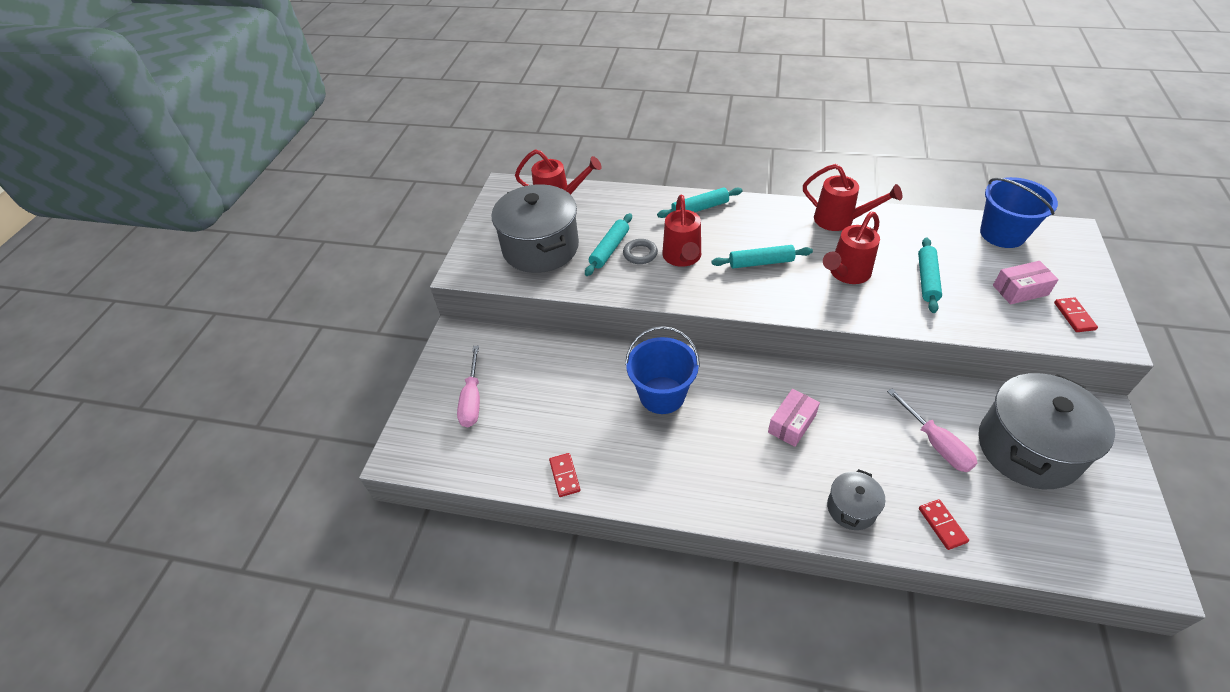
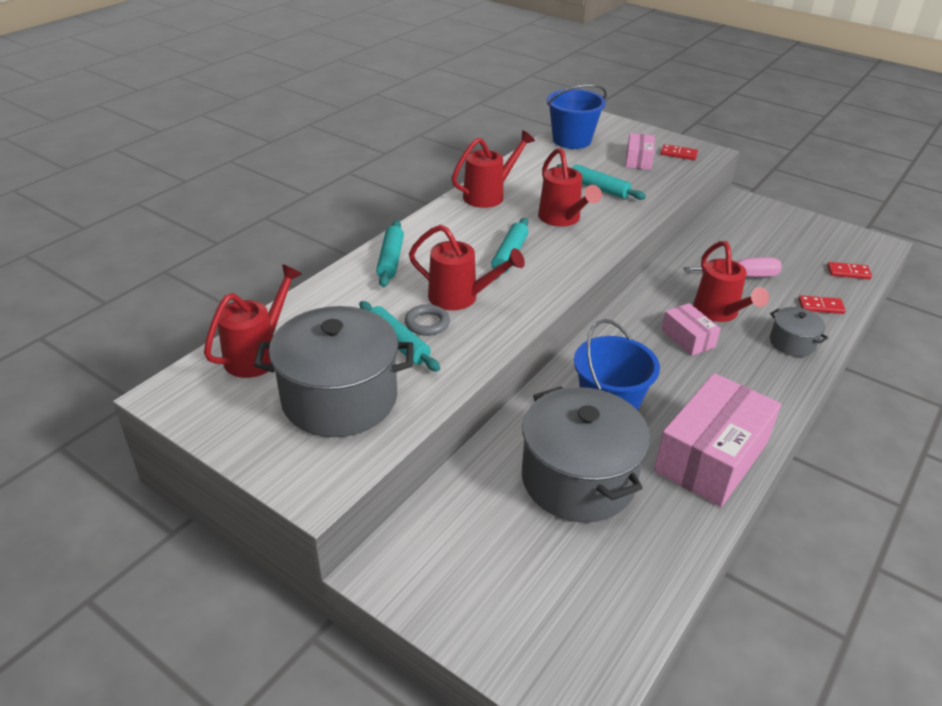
camera: 70 degrees left, 10 degrees down
(472, 399) = (520, 583): pink screwdriver -> none
(564, 476) = (687, 524): red domino -> red domino (848, 272)
(645, 475) = (711, 457): none -> pink box
(852, 438) = (719, 313): none -> red watering can
(1028, 448) = (762, 241): grey pot -> grey pot (578, 479)

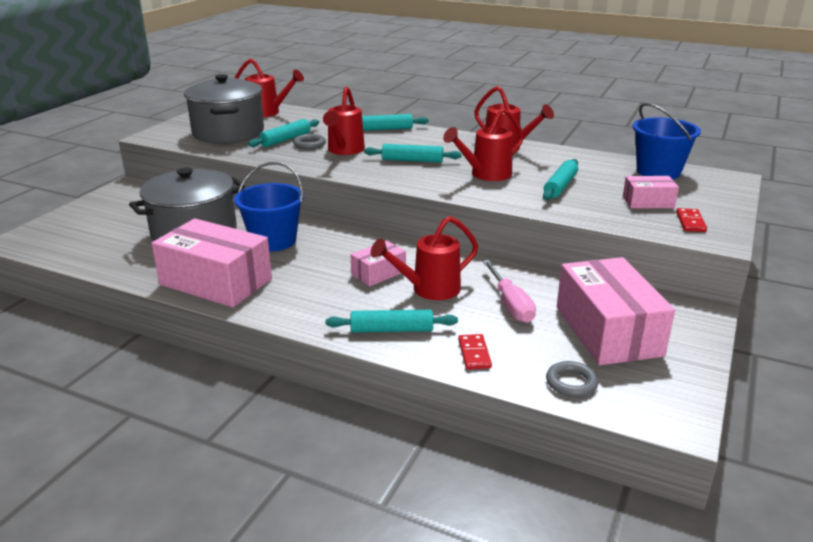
camera: 80 degrees right, 10 degrees down
(776, 242) = (608, 331): none -> pink box
(792, 343) = (391, 330): grey pot -> turquoise rolling pin
(848, 272) = (571, 383): red domino -> grey ring

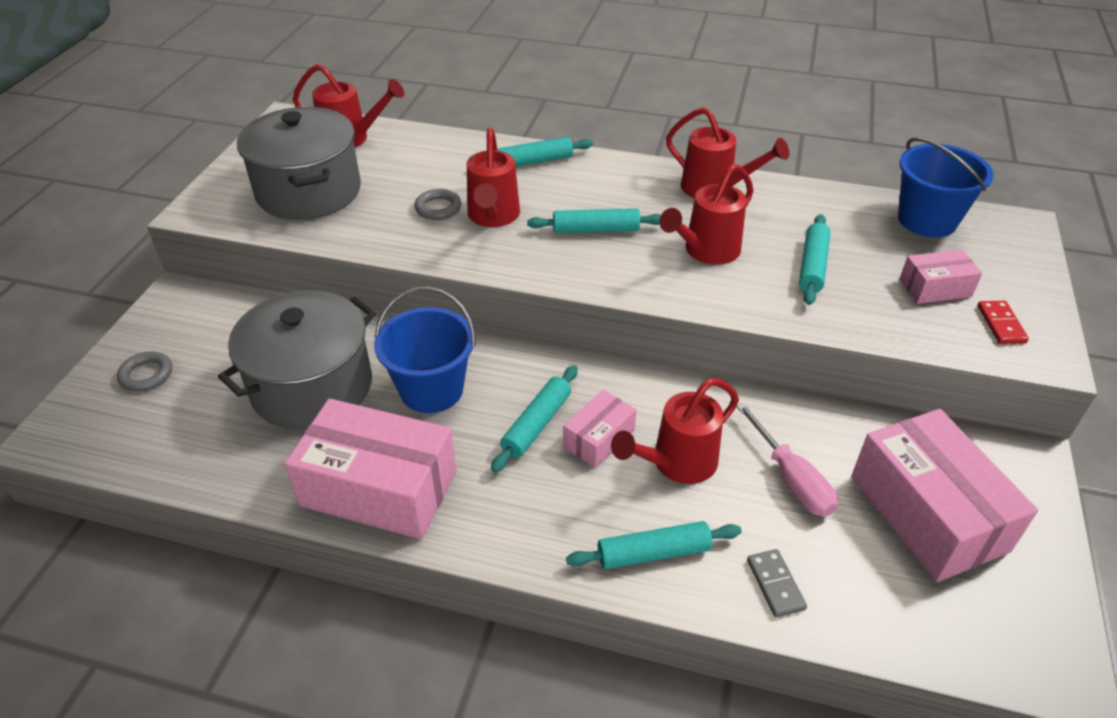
camera: 10 degrees left, 15 degrees up
(285, 139) = (399, 200): turquoise rolling pin -> turquoise rolling pin (536, 424)
(474, 354) = (775, 584): red domino -> grey domino
(571, 383) = (913, 621): grey ring -> grey ring (146, 375)

